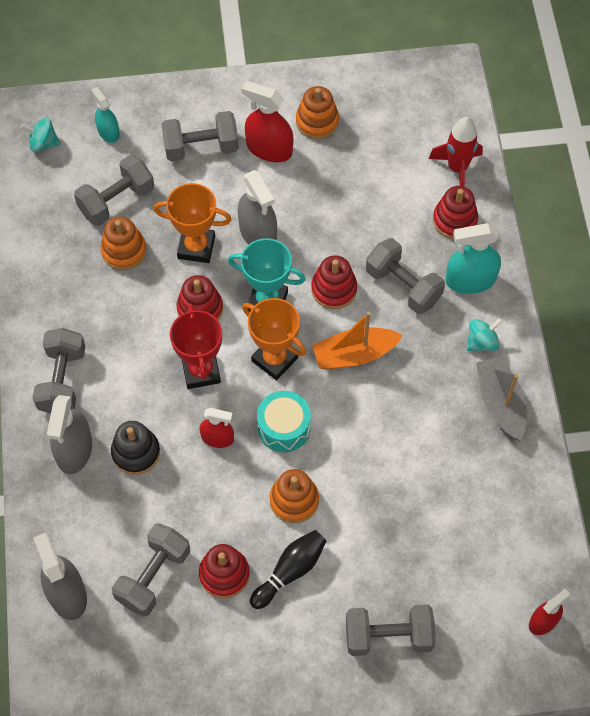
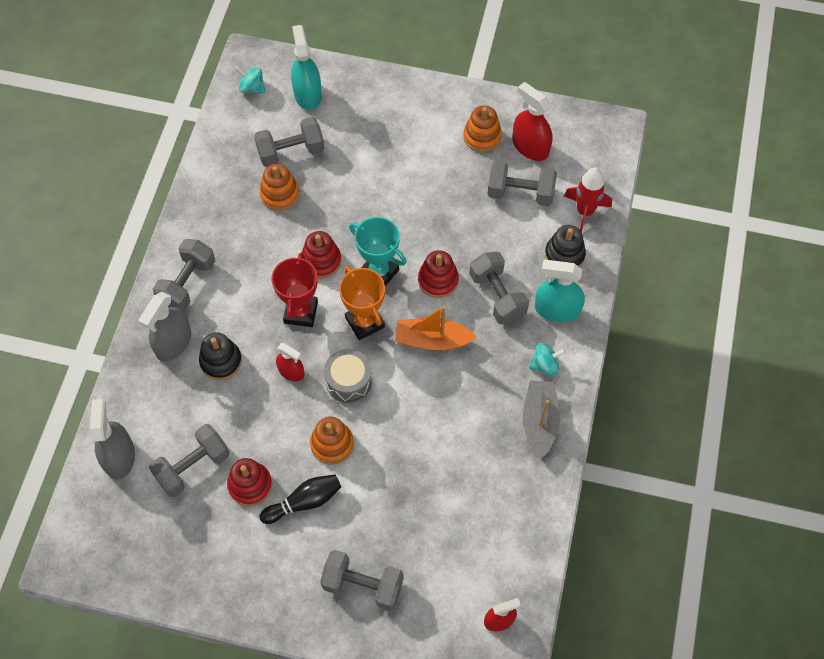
camera: 20 degrees right, 0 degrees up
(108, 132) = (307, 94): turquoise spray bottle -> turquoise spray bottle, size x1.63
(196, 247) = (339, 209): orange trophy -> none
(201, 147) = (377, 129): grey dumbbell -> grey dumbbell (520, 193)
(258, 233) = (394, 214): grey spray bottle -> none
(269, 149) = (432, 147): red spray bottle -> red spray bottle (530, 147)
(284, 427) = (349, 381): turquoise drum -> grey drum
(454, 220) = (564, 255): red stacking toy -> black stacking toy

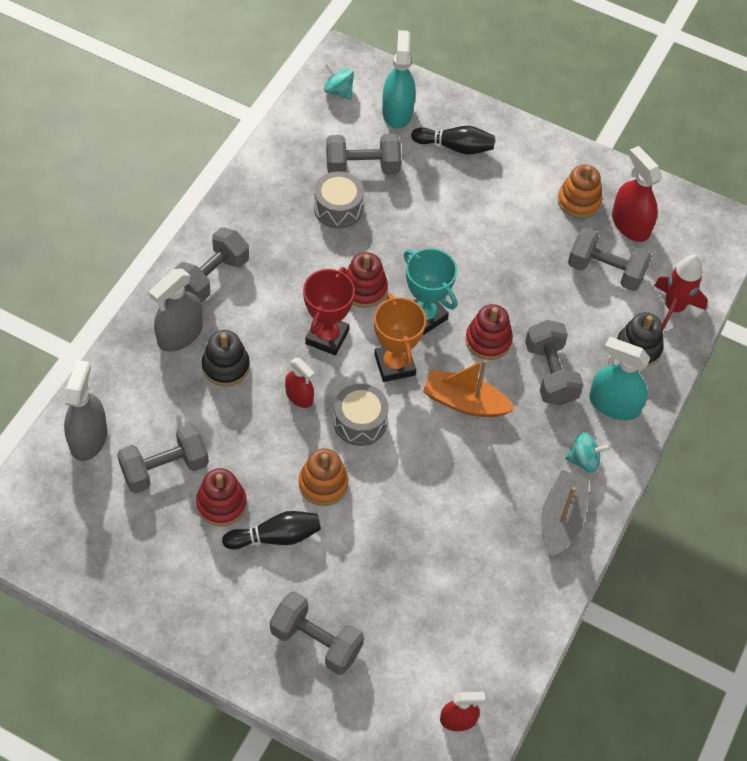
camera: 10 degrees right, 5 degrees down
(280, 194) = (338, 208): orange stacking toy -> grey drum
(365, 114) = (455, 147): none -> black bowling pin

